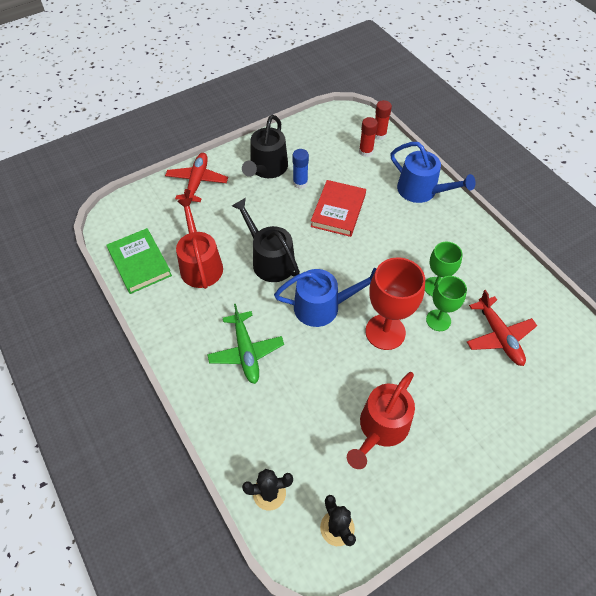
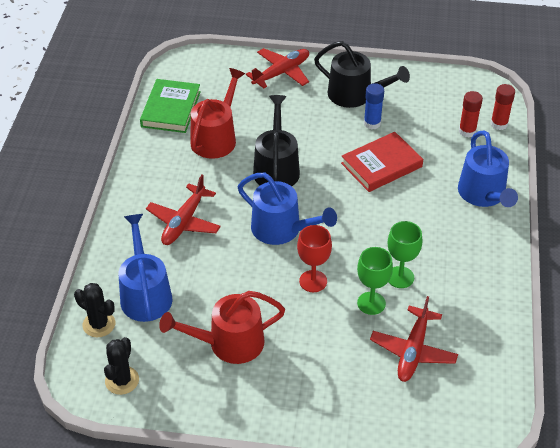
camera: 40 degrees right, 10 degrees down
(246, 352) = (184, 222): green plane -> red plane
(267, 168) = (355, 95): black watering can -> black watering can turned 120 degrees counterclockwise
(278, 436) = (145, 294): none -> blue watering can
(385, 332) = (313, 281): red goblet -> red goblet, size x0.63

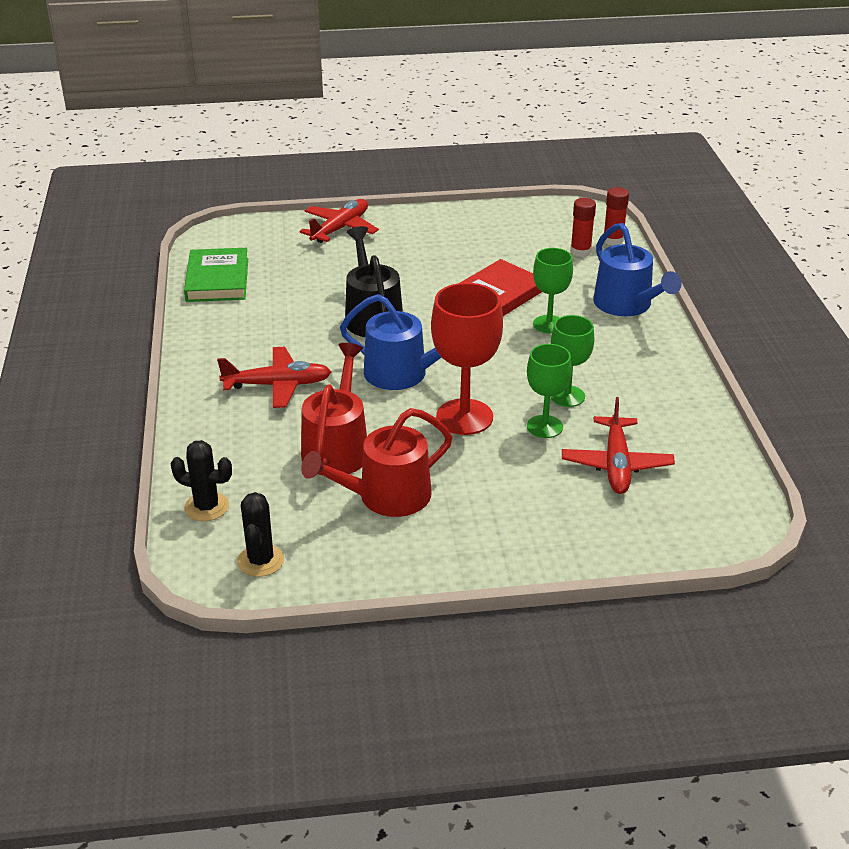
camera: 15 degrees left, 10 degrees down
(145, 294) = (256, 465): blue watering can -> none
(184, 222) = (278, 385): red plane -> red plane turned 105 degrees counterclockwise
(216, 138) = (285, 299): red watering can -> red watering can (337, 448)
(313, 281) = (464, 417): red goblet -> red goblet, size x1.60
(355, 95) = (436, 237): black watering can -> none
(372, 123) = (468, 259): blue glue stick -> none
(412, 202) = (549, 324): none -> green goblet

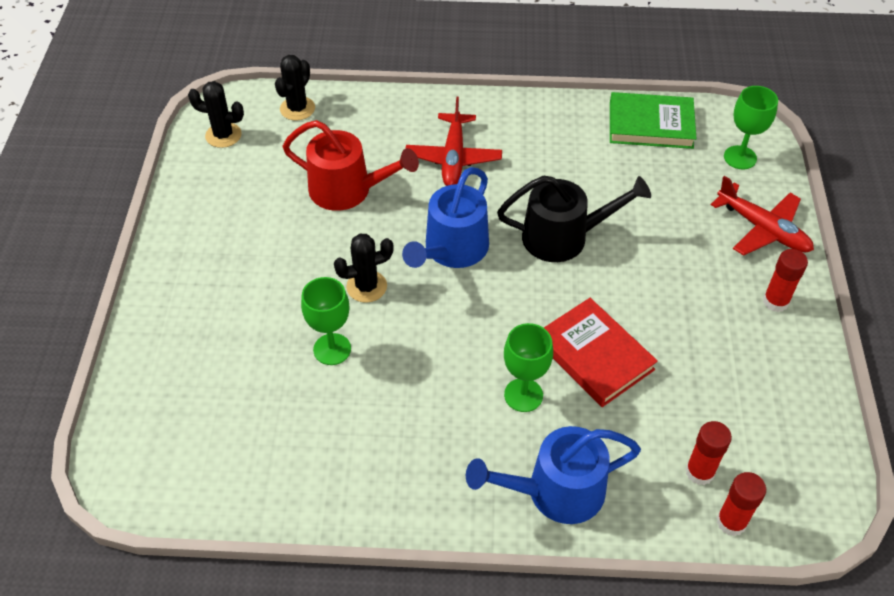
camera: 100 degrees right, 15 degrees up
(386, 497) = (270, 215): red watering can -> none
(415, 224) = (775, 301): none -> red glue stick
(464, 417) = (366, 286): red goblet -> black cactus
(567, 396) = (378, 381): green goblet -> green goblet (740, 157)
(616, 464) = (253, 396): red plane -> none

